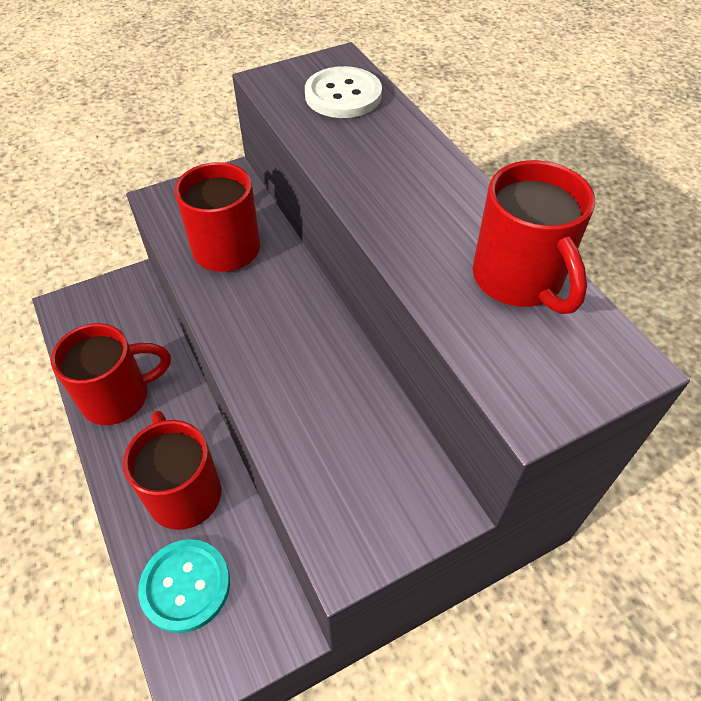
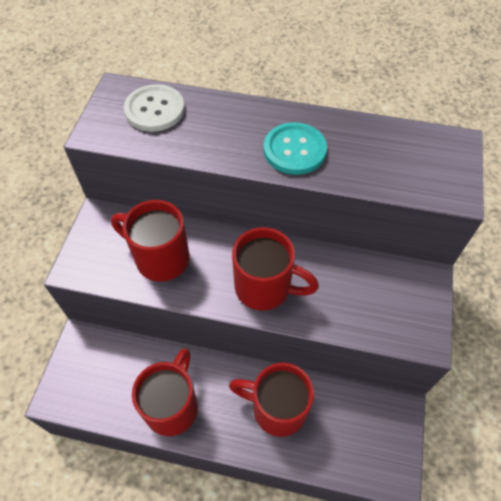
camera: 50 degrees left, 5 degrees up
(185, 586) = (338, 445): turquoise button -> turquoise button (294, 150)
(519, 280) = (376, 141): red mug -> red mug (265, 287)

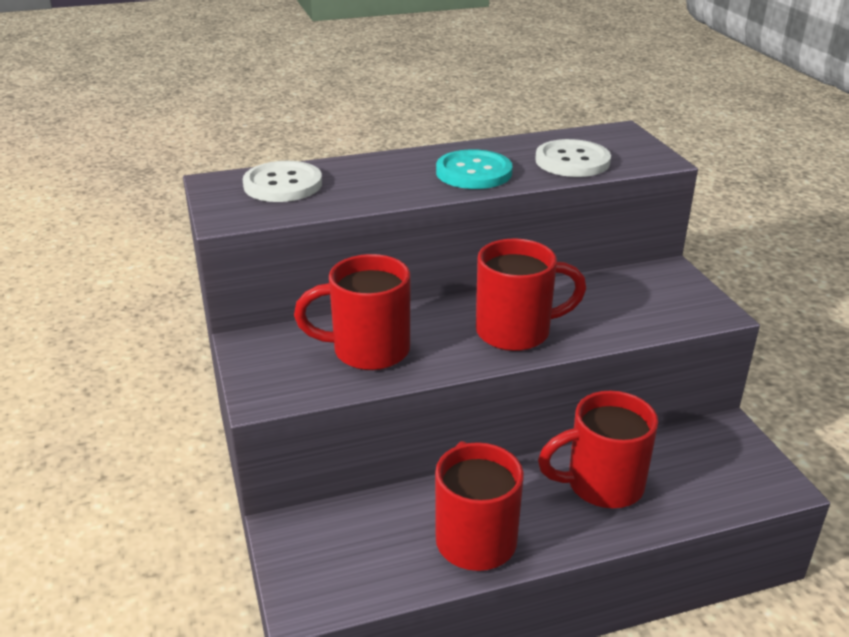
camera: 30 degrees left, 25 degrees down
(382, 167) = (572, 161): none -> white button

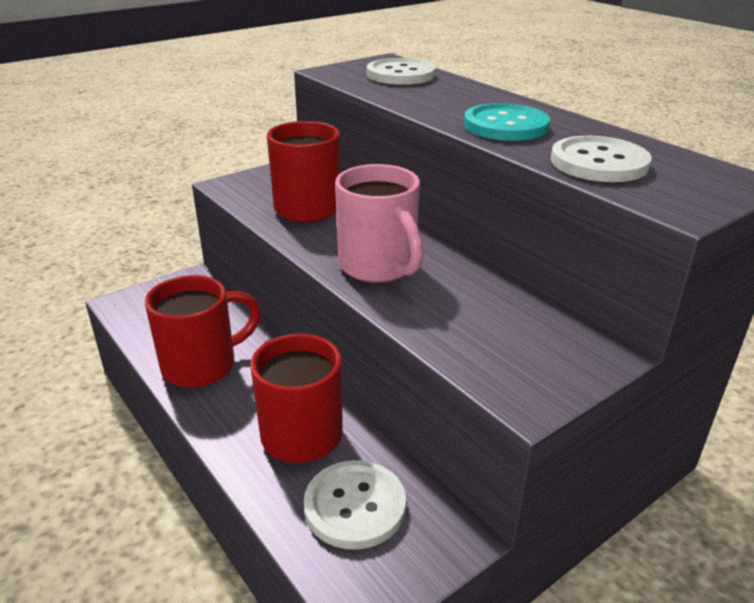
camera: 70 degrees right, 0 degrees up
(516, 332) = (379, 267): red mug -> pink mug
(694, 470) = (355, 506): none -> white button

